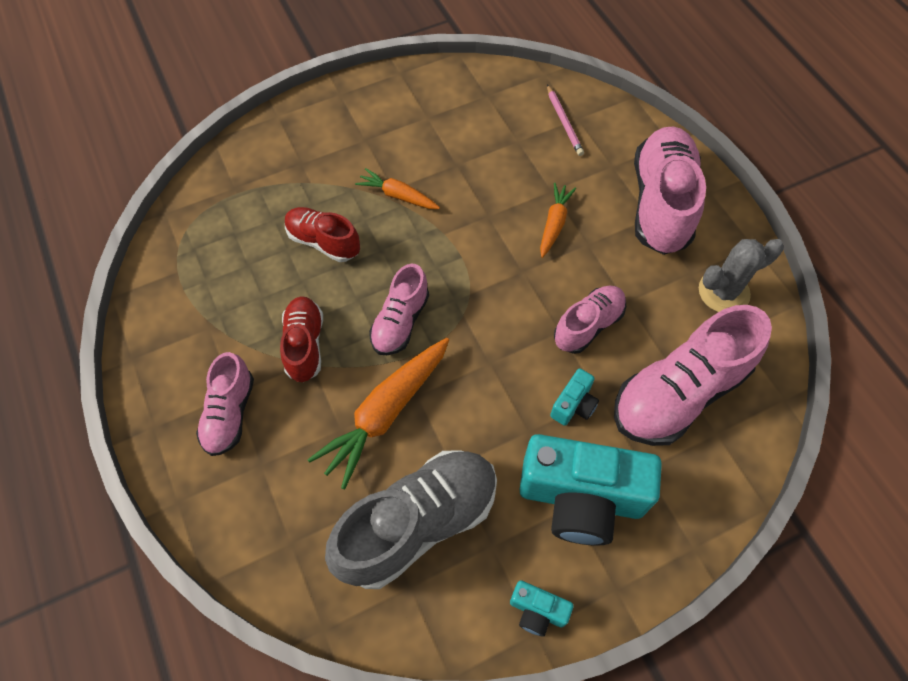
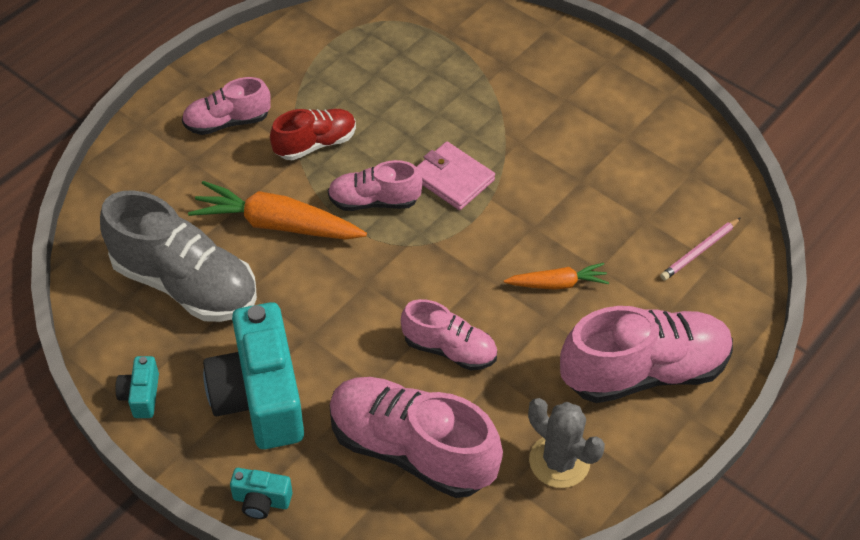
camera: 65 degrees right, 10 degrees down
(323, 242) = (428, 115): red shoe -> none
(398, 195) = (513, 148): orange carrot -> none
(407, 252) = (452, 179): none -> pink wallet
(573, 405) = (354, 363): turquoise camera -> turquoise camera (261, 501)

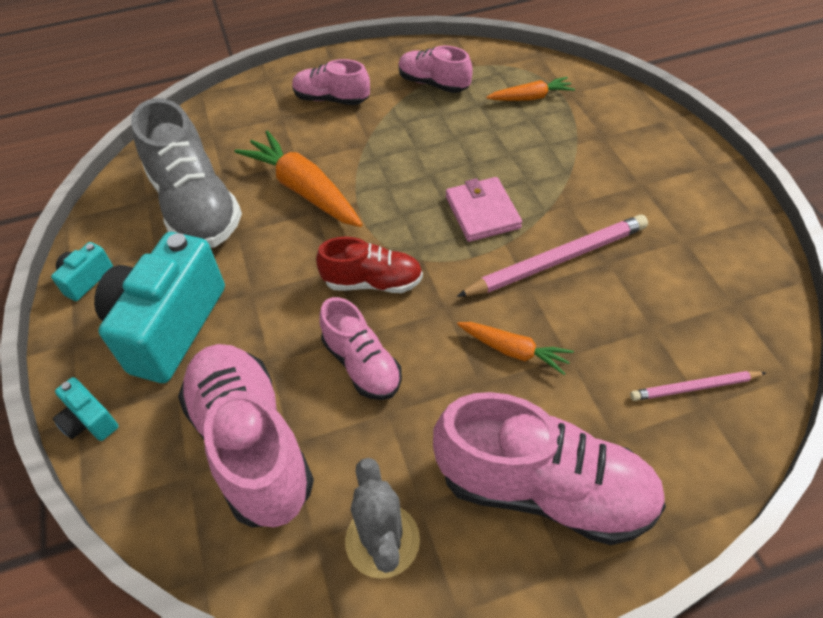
camera: 35 degrees right, 0 degrees up
(315, 144) = (386, 140): red shoe -> red shoe (373, 282)
(374, 201) = (398, 203): pink shoe -> pink shoe (433, 84)
(417, 49) = (531, 97): none -> orange carrot
(541, 195) = (557, 260): none -> pink pencil

